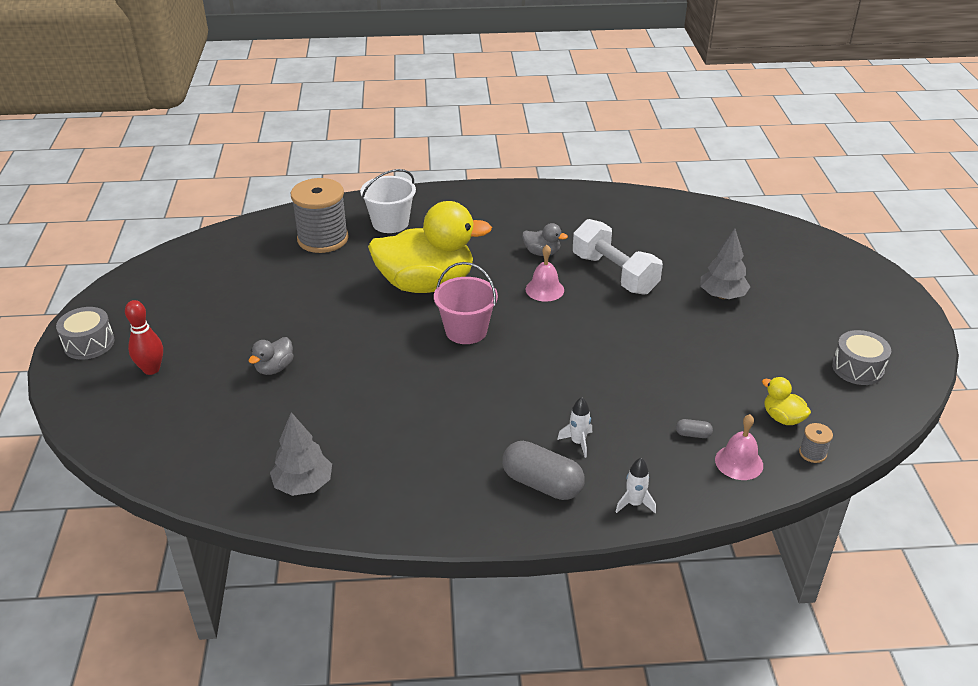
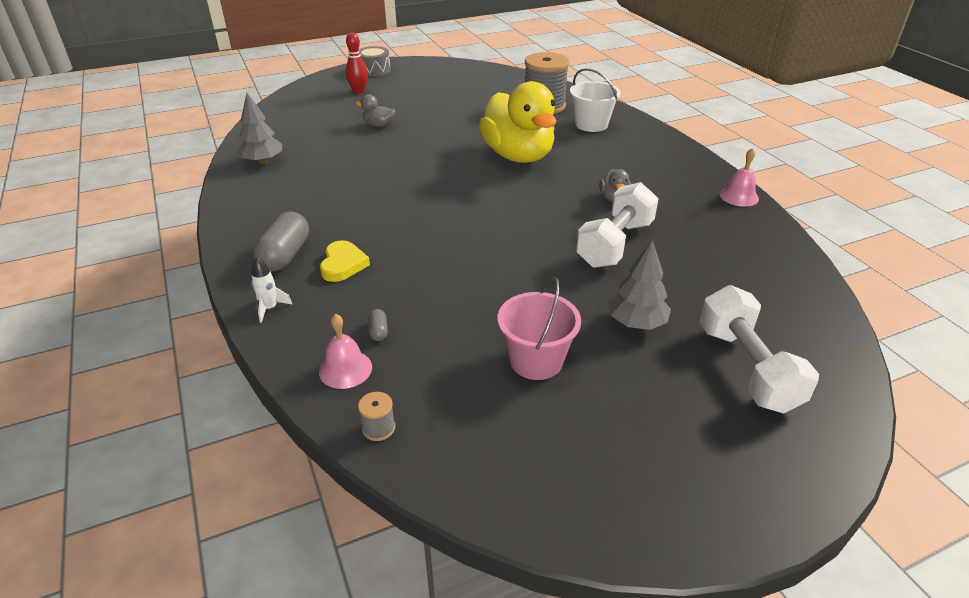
camera: 70 degrees right, 0 degrees up
(466, 331) = (467, 184): pink bucket -> pink bucket (536, 360)
(544, 289) = (555, 210): pink bell -> pink bell (739, 196)
(578, 442) = (343, 264): white rocket -> yellow heart
(782, 418) = (432, 396): yellow duck -> none
(783, 266) = (746, 368): none -> white dumbbell
(857, 368) = (566, 461): grey drum -> none

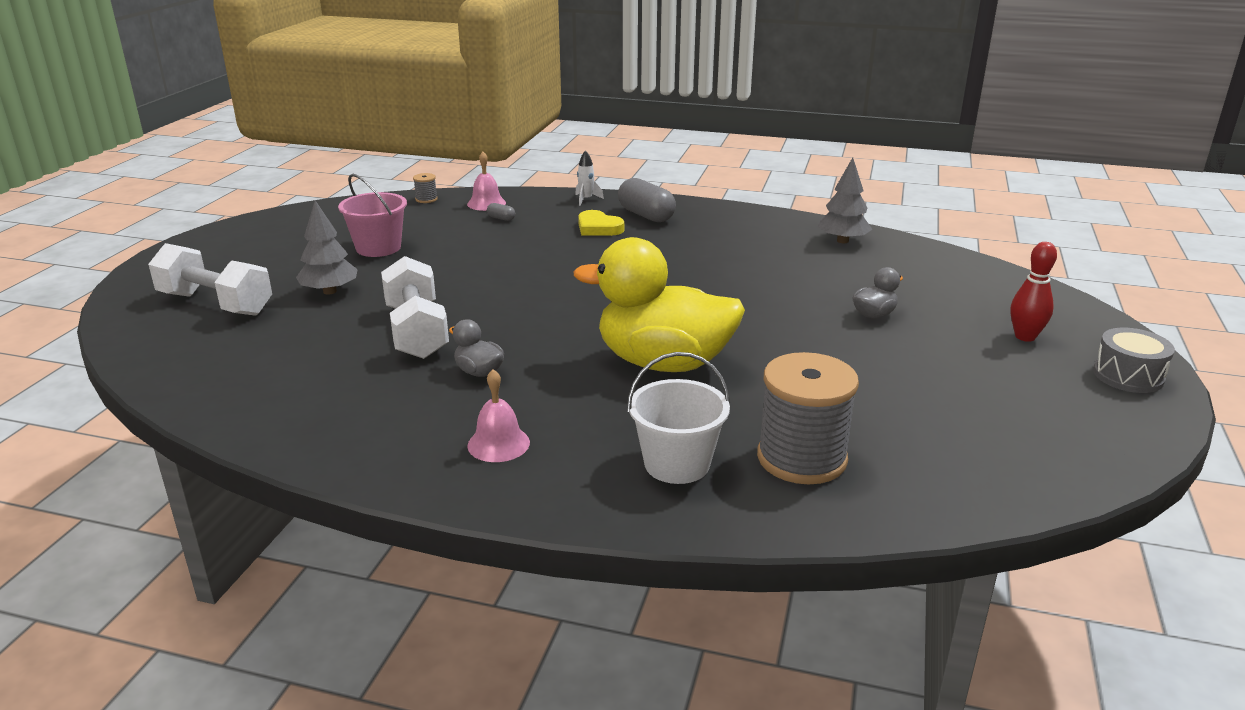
camera: 130 degrees right, 10 degrees down
(739, 196) = (328, 455): pink bell -> pink bell (498, 444)

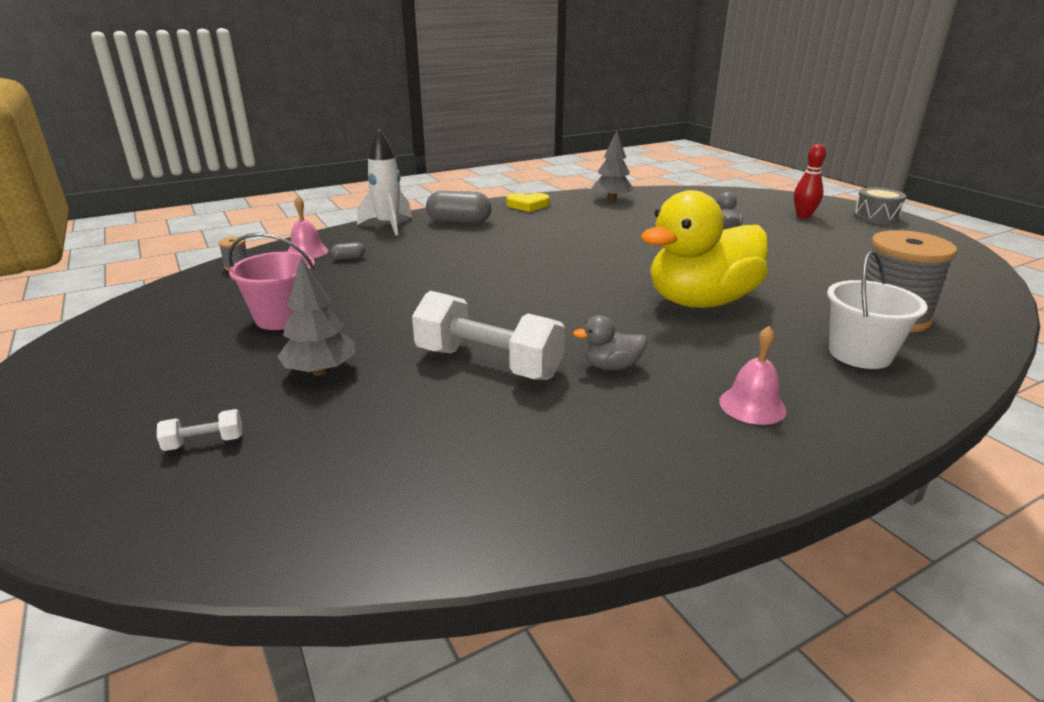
camera: 45 degrees left, 0 degrees up
(215, 304) = (204, 443): white dumbbell -> white dumbbell, size x0.42
(586, 199) = (388, 225): white rocket -> white rocket, size x1.89
(598, 228) = (445, 240): yellow heart -> yellow heart (528, 205)

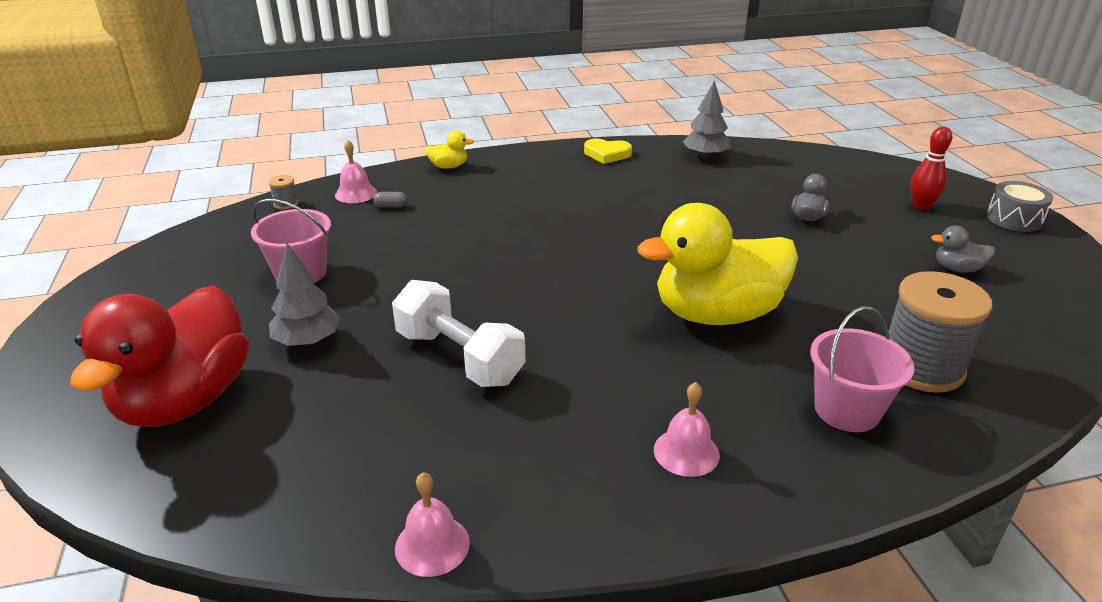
camera: 15 degrees right, 5 degrees up
(204, 443) = (186, 400): white dumbbell -> red duck
(388, 225) = (448, 166): white rocket -> yellow duck
(459, 222) = (522, 170): grey capsule -> none
(562, 528) = (432, 545): none -> pink bell
(611, 366) = (574, 381): grey duck -> grey duck (957, 269)
(860, 354) = (847, 410): white bucket -> pink bucket

